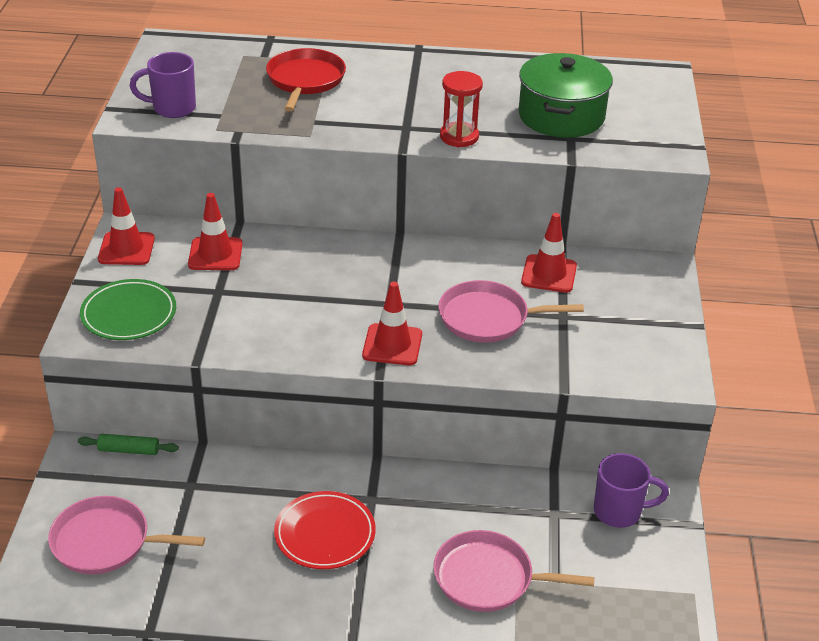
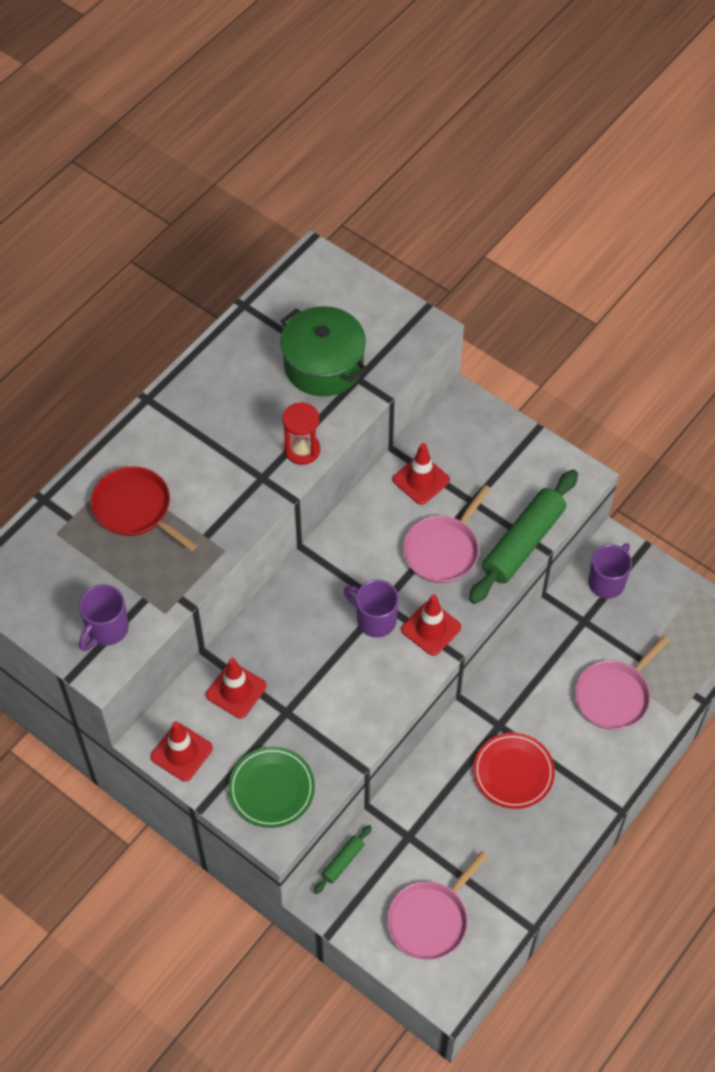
camera: 55 degrees left, 20 degrees up
(367, 305) = (374, 619): none -> purple mug
(554, 368) = (523, 543): none -> green rolling pin

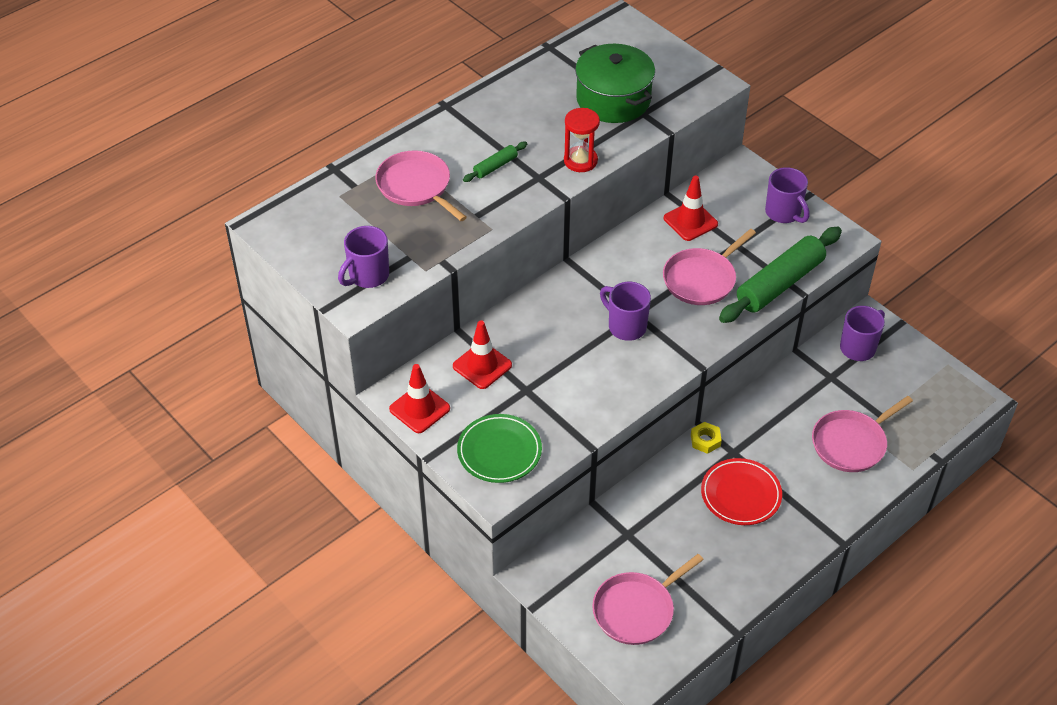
camera: 10 degrees right, 10 degrees down
(135, 509) = (416, 186): red pan -> pink pan
(343, 861) = (559, 546): green rolling pin -> green rolling pin (495, 166)
(431, 628) = (678, 341): red traffic cone -> none
(469, 716) = (705, 440): none -> yellow nut
(515, 455) = (784, 213): none -> purple mug

